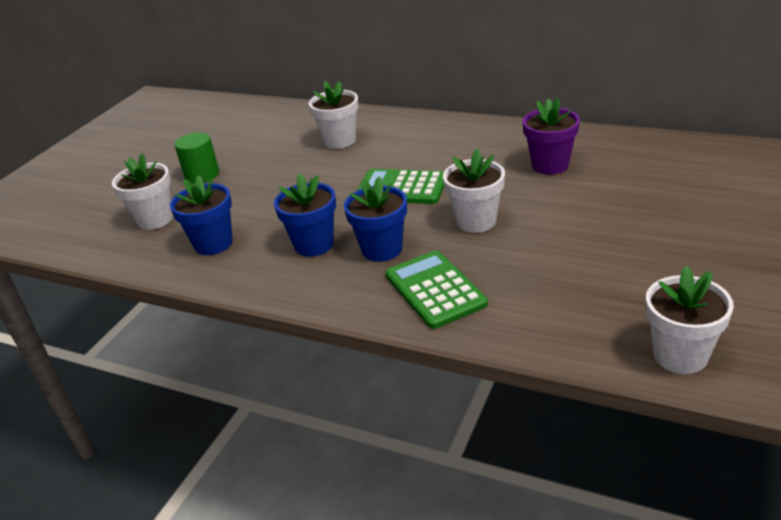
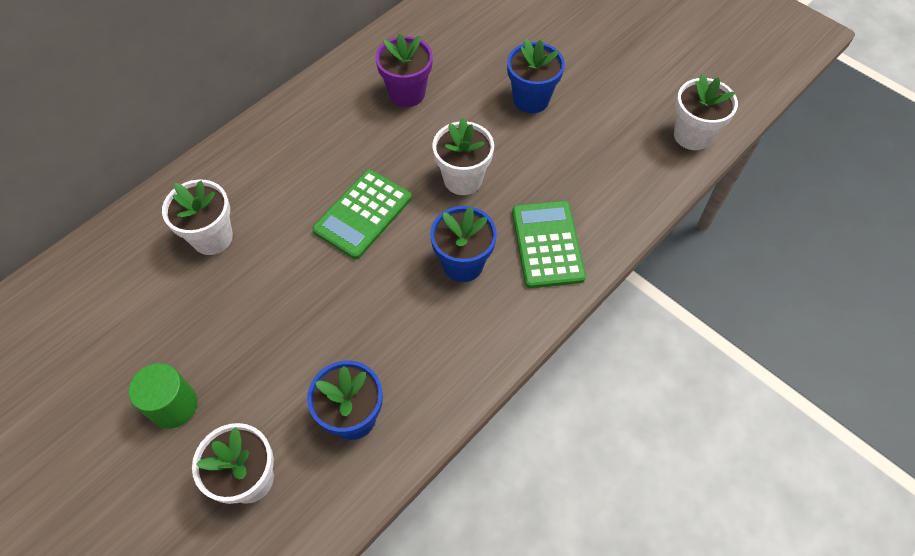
camera: 75 degrees left, 25 degrees up
(314, 244) = (418, 318): blue flower pot -> blue flower pot (531, 99)
(435, 290) = (547, 244): green calculator -> green calculator turned 90 degrees clockwise

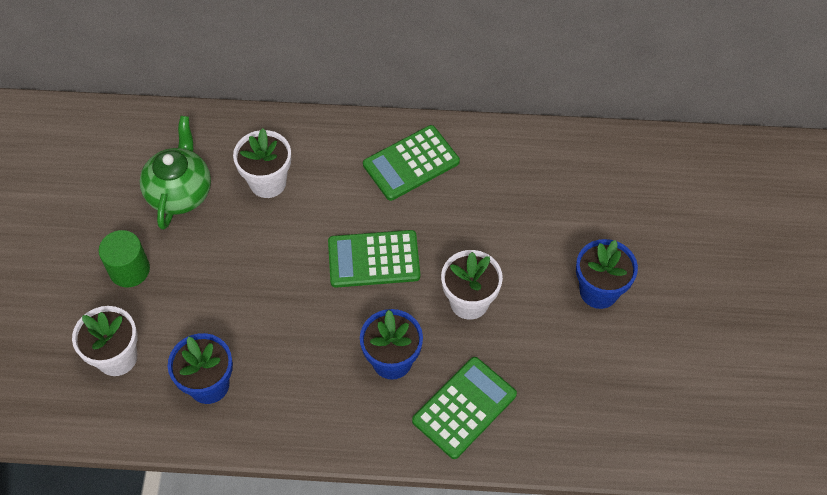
camera: 50 degrees right, 0 degrees up
(145, 310) = (180, 192): none -> green teapot
(307, 132) = (411, 163): none -> green calculator
(407, 93) = (514, 198): purple flower pot -> none
(692, 135) = (686, 444): white flower pot -> none

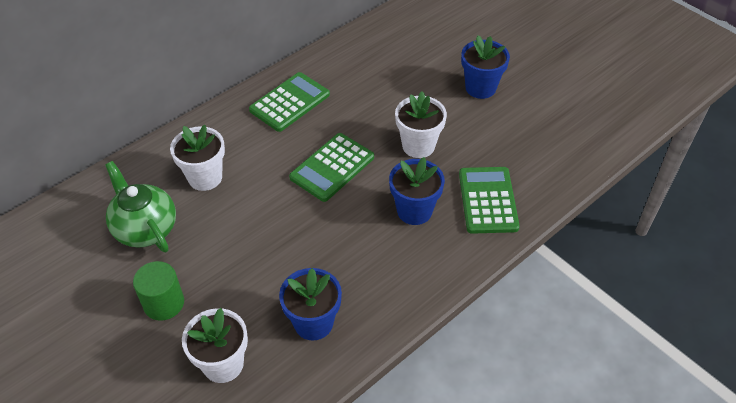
camera: 45 degrees left, 10 degrees down
(411, 163) = (290, 102): green calculator -> green calculator turned 150 degrees counterclockwise

